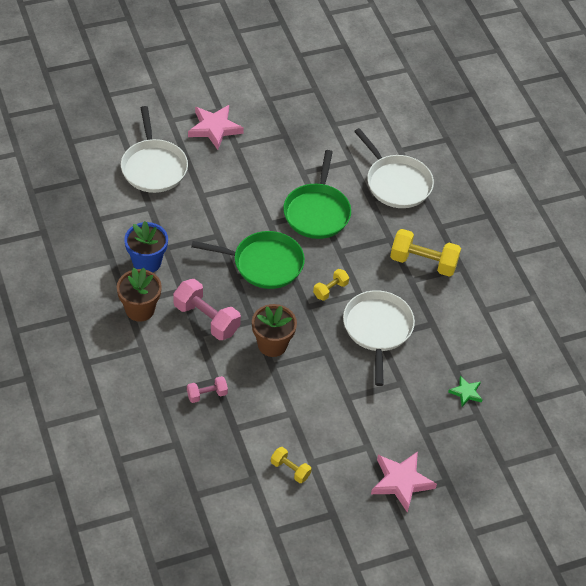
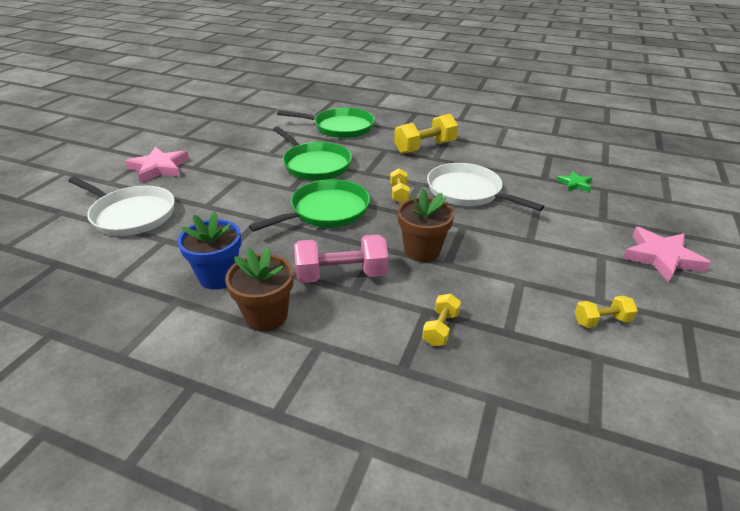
camera: 45 degrees left, 15 degrees down
(207, 394) = (440, 328): pink dumbbell -> yellow dumbbell
(396, 183) = (340, 127): white pan -> green pan

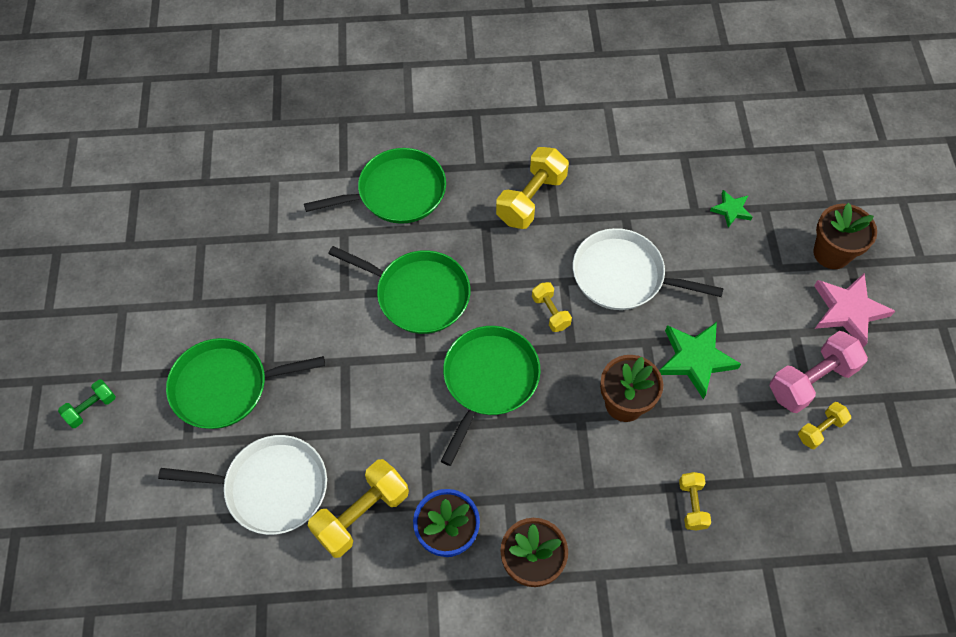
camera: 25 degrees left, 25 degrees up
(79, 156) = (91, 408): none -> green dumbbell
(159, 168) = (226, 386): pink star -> green pan
(171, 245) = (361, 514): none -> yellow dumbbell
(341, 275) = (566, 476): pink dumbbell -> pink dumbbell (811, 380)
(500, 245) = (695, 359): none -> green star
(656, 223) = (831, 253): none -> brown flower pot

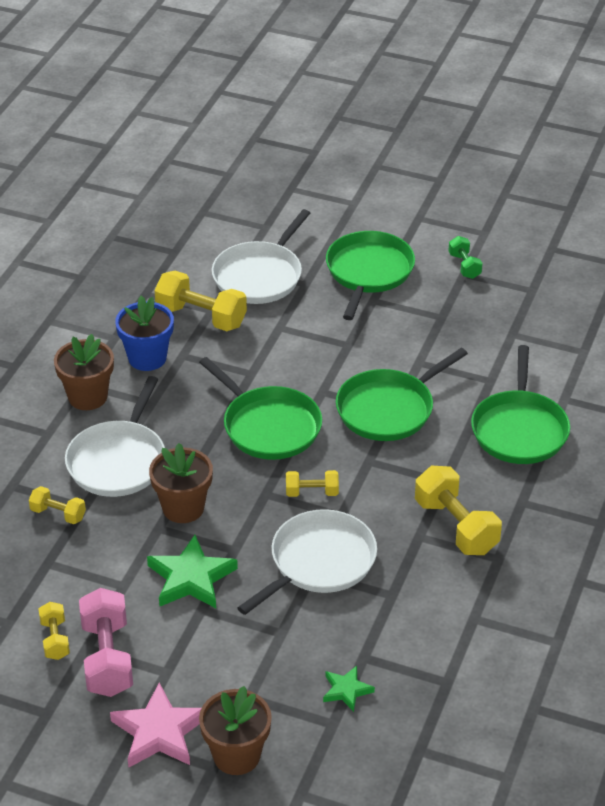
camera: 115 degrees right, 20 degrees down
(91, 408) = (395, 201): green dumbbell -> green dumbbell (464, 266)
(361, 514) = (201, 317): yellow dumbbell -> yellow dumbbell turned 45 degrees counterclockwise
(599, 487) = (118, 461): none -> white pan

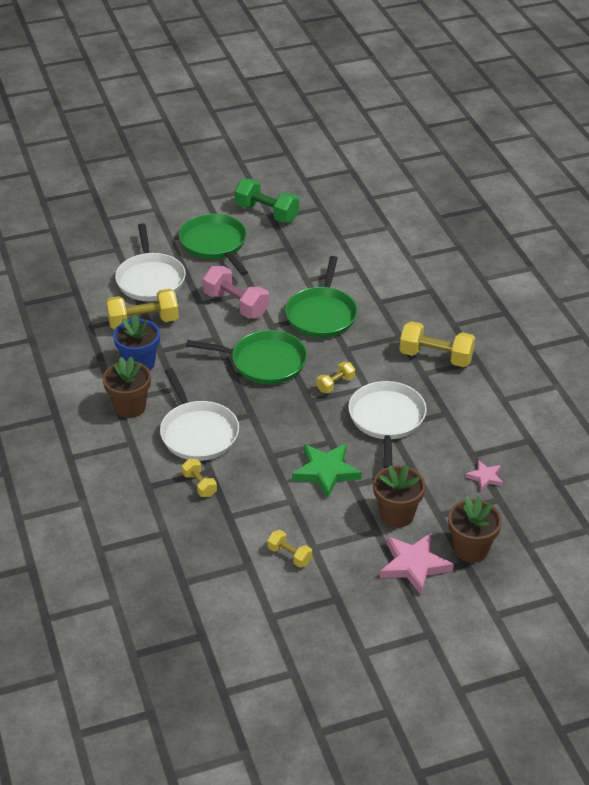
camera: 40 degrees left, 0 degrees up
(58, 514) = (199, 485): yellow dumbbell -> yellow dumbbell turned 75 degrees clockwise
(107, 658) = (334, 545): pink dumbbell -> pink dumbbell (236, 304)
(183, 508) = (272, 436): brown flower pot -> brown flower pot (397, 514)
(346, 690) = (485, 477): green star -> pink star
(464, 266) = (267, 213): green dumbbell -> green dumbbell, size x1.83
(519, 429) = (406, 286): green pan -> none

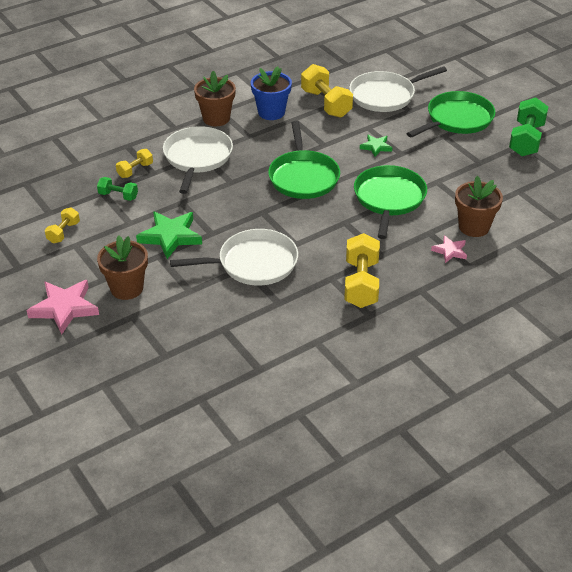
camera: 75 degrees right, 0 degrees up
(198, 432) = (197, 158): white pan -> white pan turned 135 degrees clockwise
(236, 304) = (376, 147): pink dumbbell -> green star
(241, 504) = (118, 196): none -> green dumbbell
(322, 314) = (389, 199): green pan -> green pan turned 105 degrees clockwise
(335, 384) = (290, 224): yellow dumbbell -> none
(471, 549) = (92, 343): brown flower pot -> brown flower pot (474, 227)
(485, 477) = (193, 341): pink star -> pink star (450, 251)

